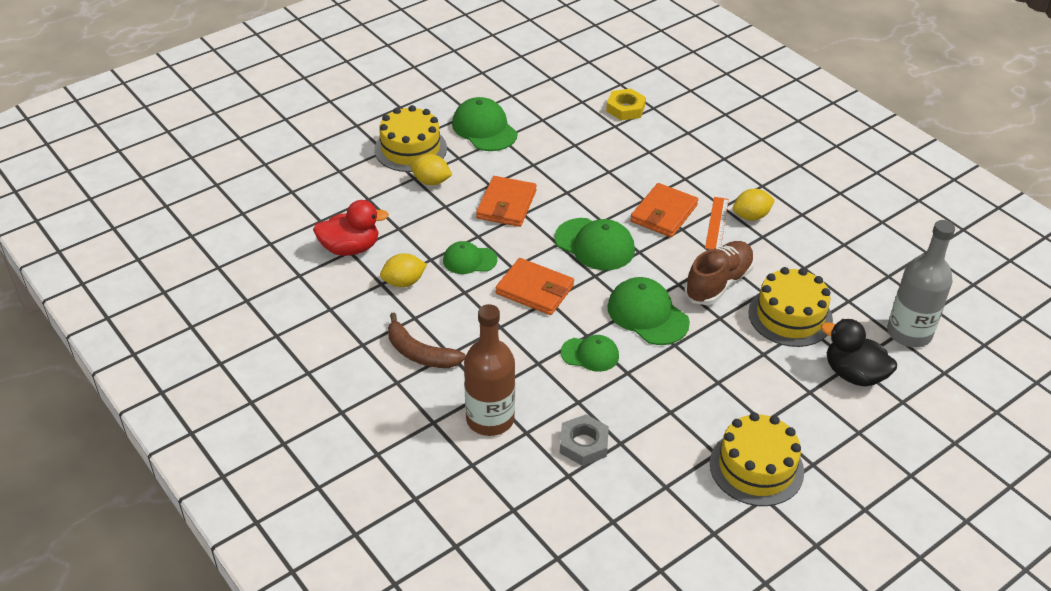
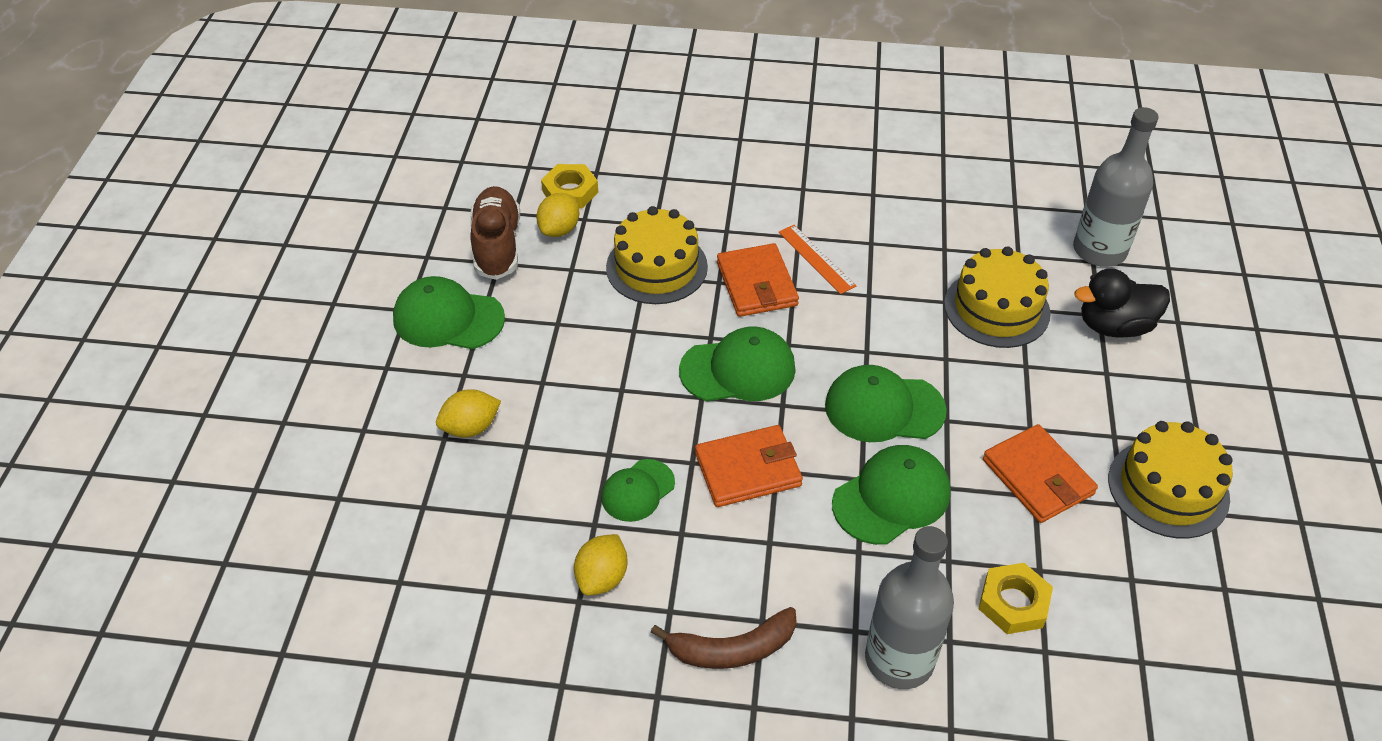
camera: 45 degrees left, 5 degrees up
(350, 248) = (484, 587): red duck -> none
(410, 149) = (393, 405): yellow cake -> yellow cake (656, 267)
(490, 419) = (899, 659): brown bottle -> grey bottle
(506, 204) = (591, 392): orange wallet -> orange wallet (1038, 477)
(584, 444) = (1013, 603): grey nut -> yellow nut
(590, 354) = (891, 497): green cap -> green cap, size x1.58
(718, 283) = (899, 322): brown shoe -> brown shoe (497, 245)
(751, 216) = (835, 229): yellow lemon -> yellow lemon (559, 229)

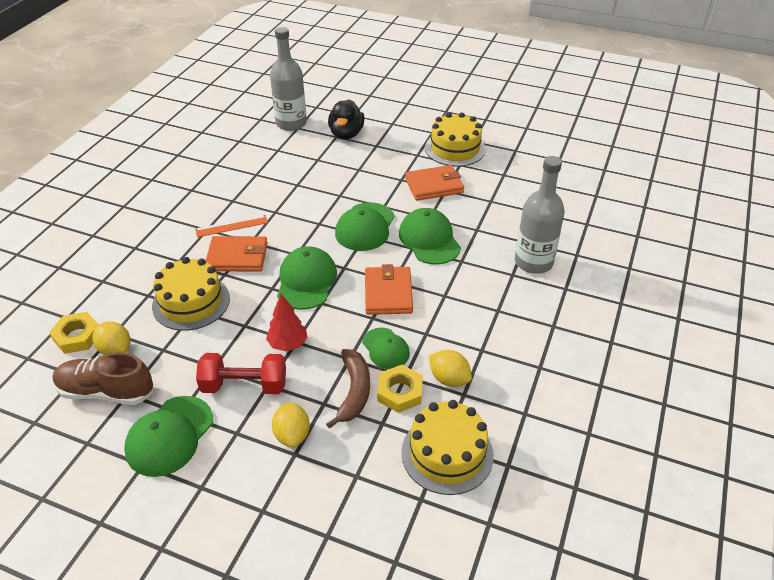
camera: 75 degrees left, 5 degrees down
(535, 360) = (244, 385): none -> red dumbbell
(614, 383) = (288, 344): none -> red tree
(732, 649) = (514, 327): brown banana -> brown banana (354, 391)
(997, 308) = (313, 168): yellow cake -> yellow cake (447, 453)
(1013, 603) = (508, 214): yellow nut -> yellow nut (400, 392)

